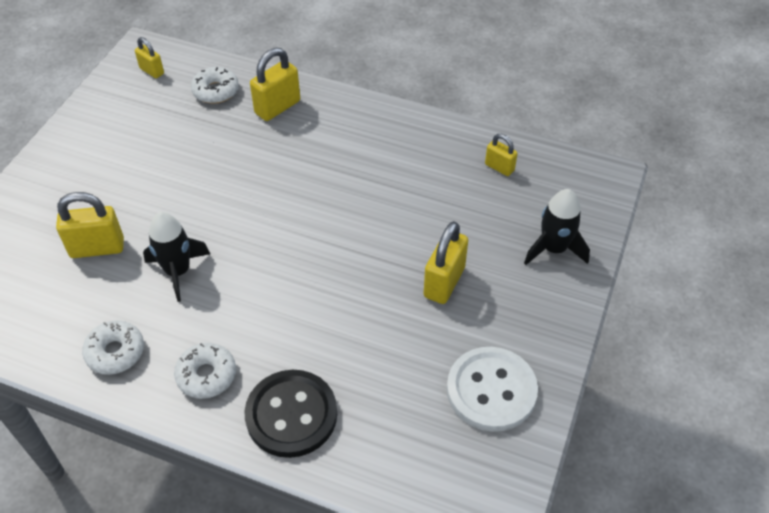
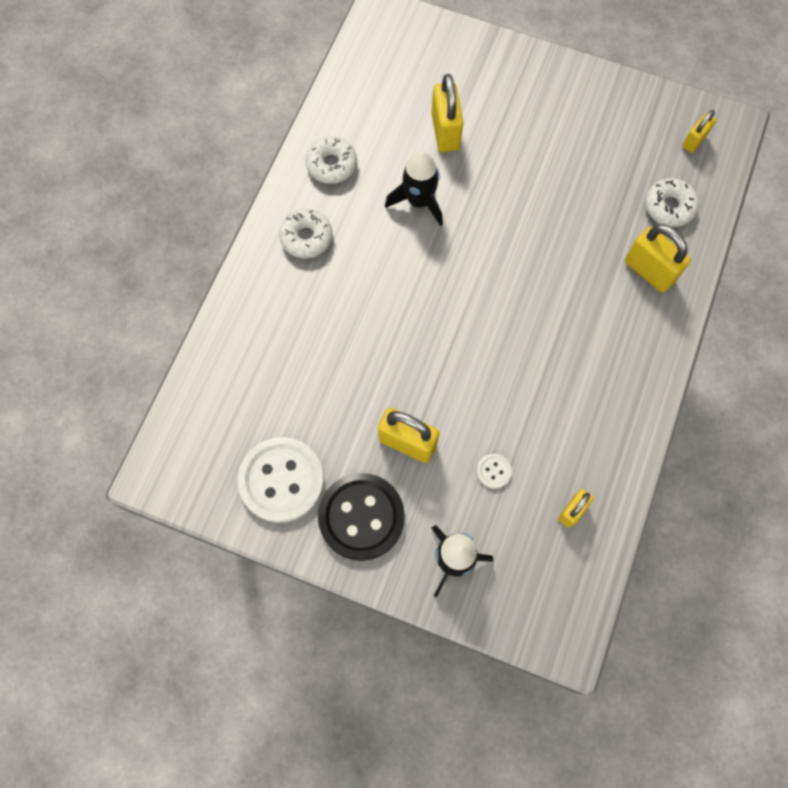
camera: 90 degrees right, 20 degrees up
(291, 415) = (265, 308): black button -> black button (361, 517)
(468, 218) = (494, 471): none -> white button

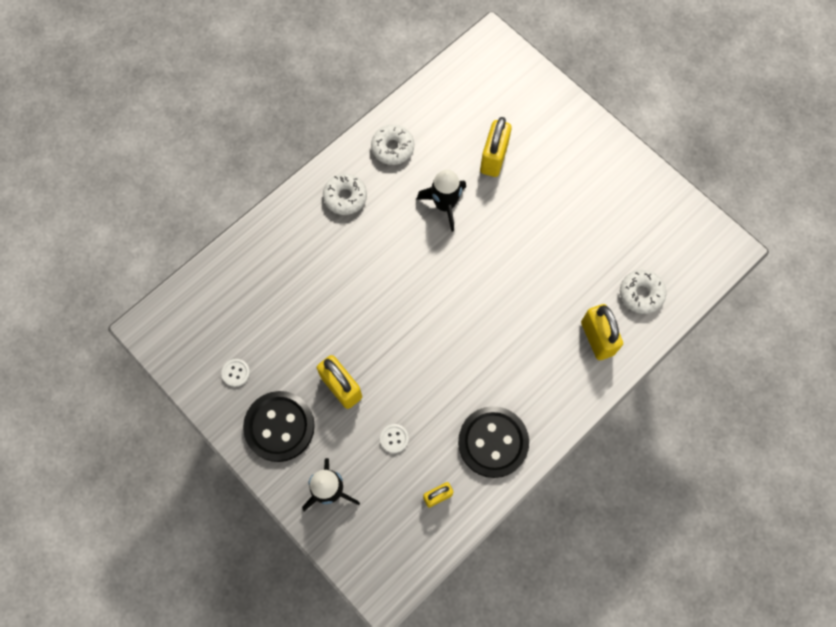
camera: 25 degrees right, 0 degrees up
(281, 480) = (236, 373): white button -> white button, size x0.41
(600, 427) = (493, 442): none -> black button
(694, 141) = (691, 249): yellow padlock -> none

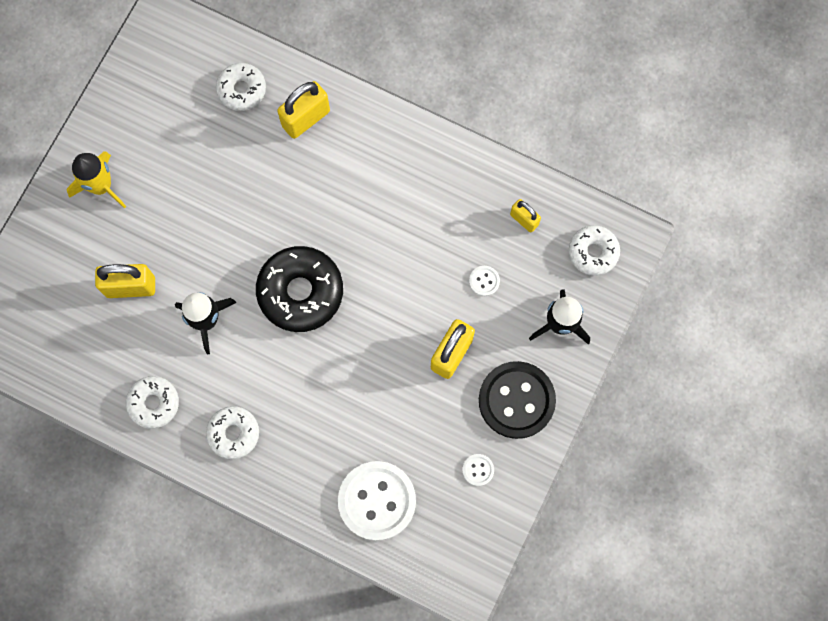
camera: 110 degrees left, 5 degrees up
(246, 285) = (377, 501): none -> white button
(384, 548) = (593, 252): none -> white donut
(441, 283) = (300, 292): none -> black donut
(493, 442) = (451, 185): black button -> none
(587, 160) = (101, 186): none -> yellow rocket

